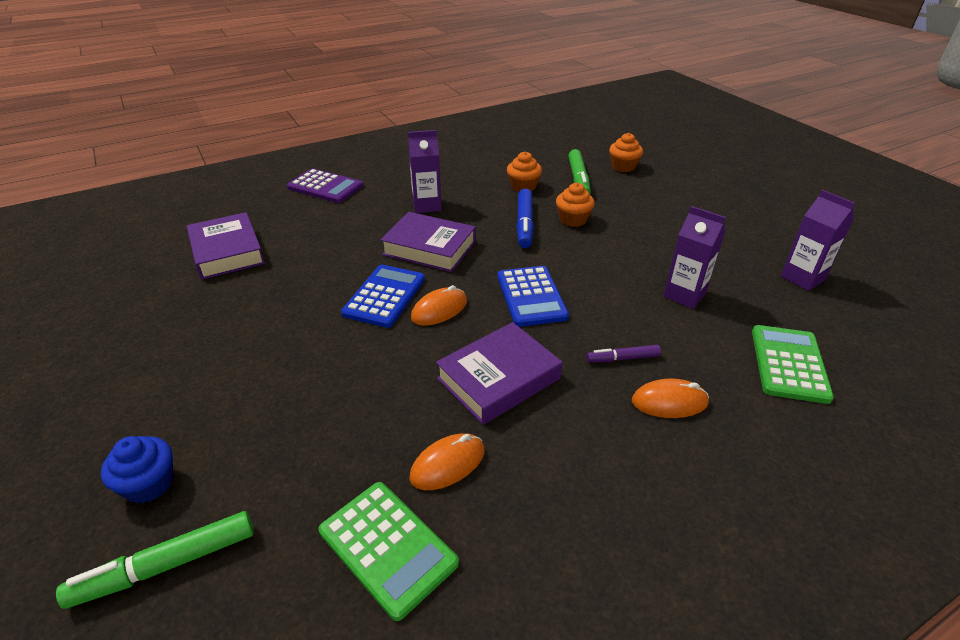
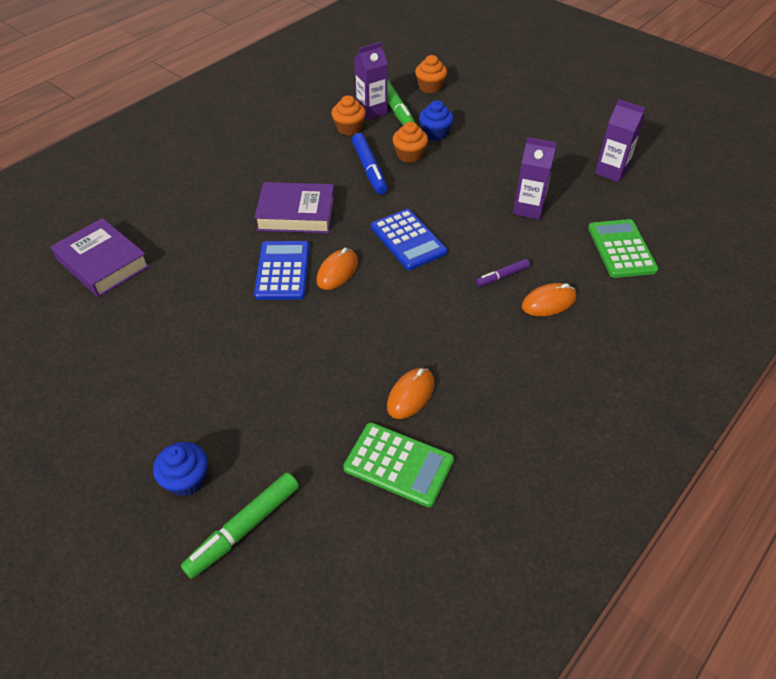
camera: 20 degrees left, 10 degrees up
(325, 187) = (155, 169): purple calculator -> none
(427, 205) = (269, 169): purple carton -> purple carton (371, 111)
(498, 378) = (415, 318): purple book -> none
(609, 206) = (435, 133): none -> blue cupcake

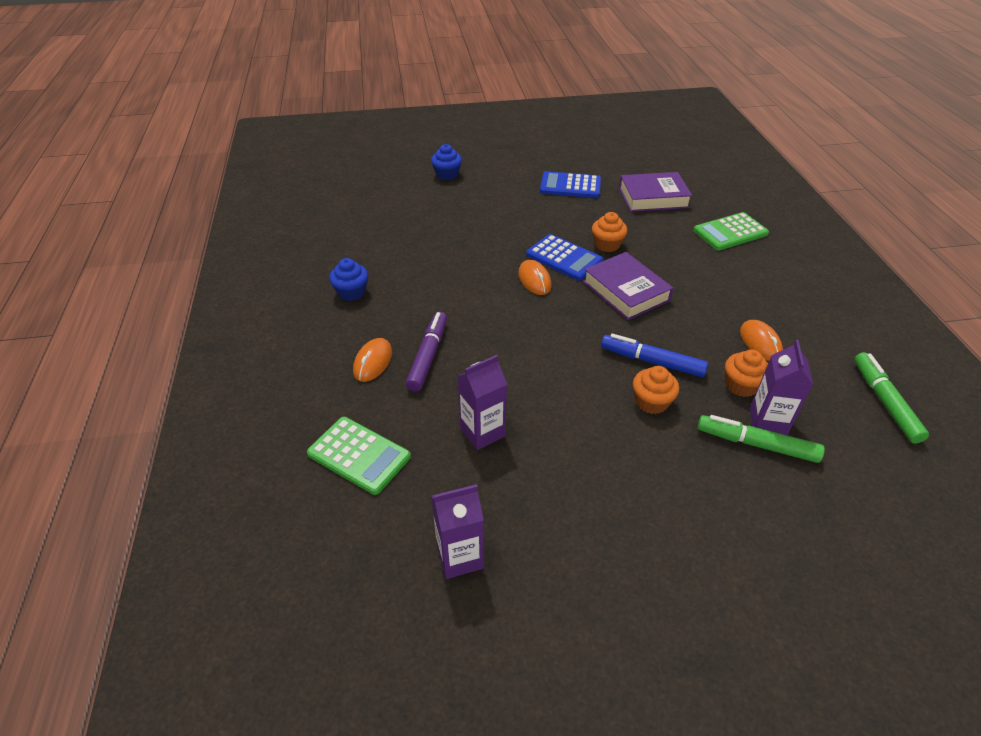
camera: 130 degrees right, 5 degrees down
(244, 528) = (399, 179): green marker -> green marker (884, 402)
(296, 214) = (625, 291): purple book -> purple book turned 75 degrees counterclockwise
(398, 464) = (361, 231): green calculator -> green calculator (730, 232)
(408, 240) = (528, 331): blue calculator -> blue calculator (570, 186)
(410, 395) = (394, 257): orange mouse -> orange mouse (760, 343)
(430, 87) = (795, 512): orange cupcake -> orange cupcake (607, 245)
(435, 133) = (677, 447): blue cupcake -> blue cupcake (351, 292)
(502, 276) = (428, 356): purple marker -> purple marker, size x1.70

